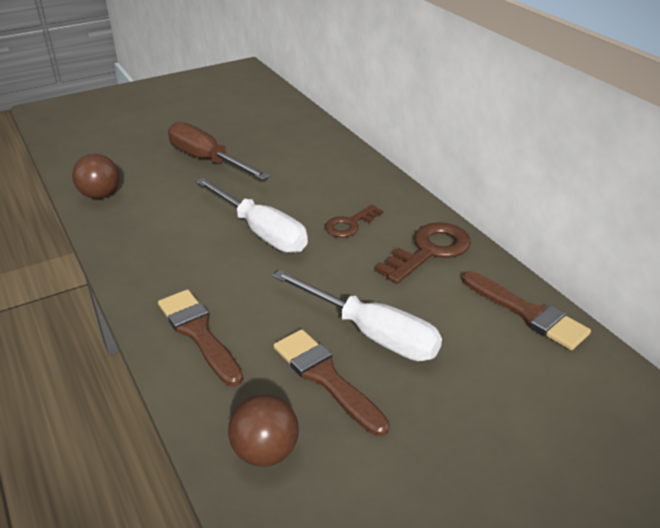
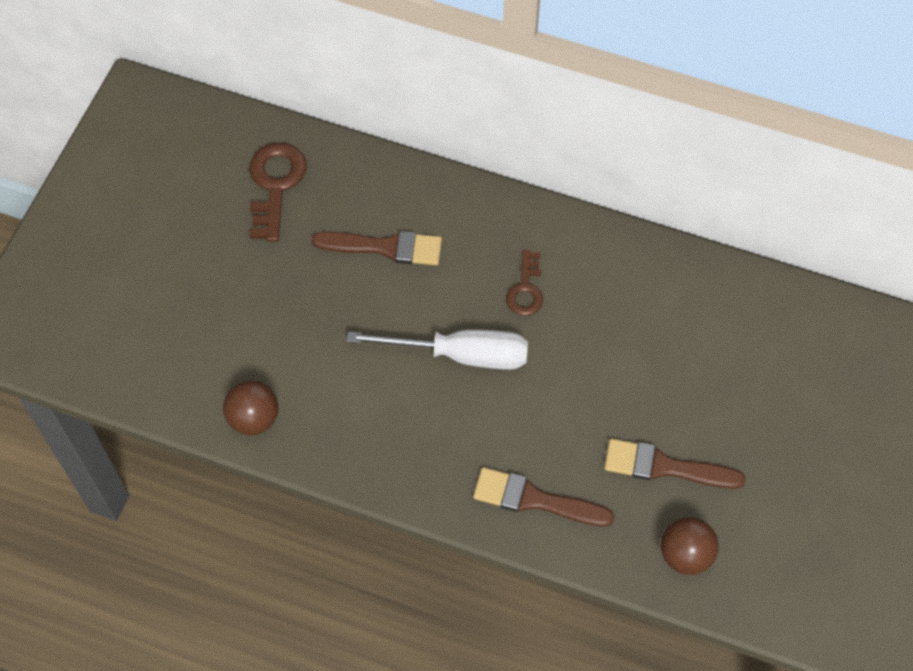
camera: 40 degrees left, 25 degrees up
(207, 160) = (296, 293): brown screwdriver -> none
(371, 333) = (656, 401): white screwdriver -> none
(429, 251) = (619, 276): brown key -> brown key (275, 185)
(527, 313) = (745, 295): brown brush -> brown brush (385, 247)

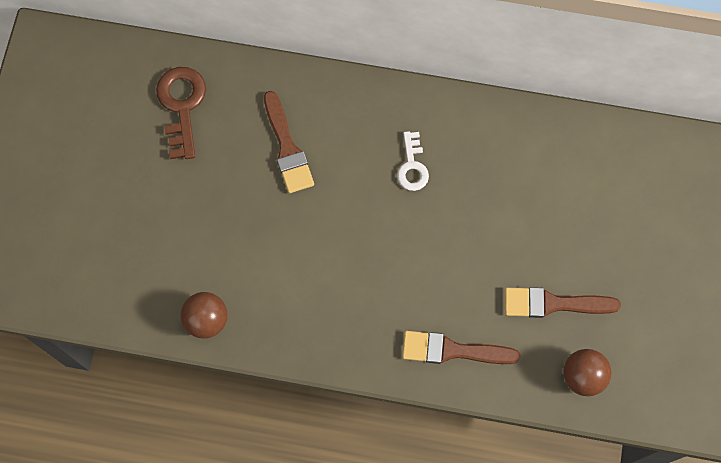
camera: 10 degrees left, 10 degrees up
(385, 247) = (287, 148): brown brush -> brown brush turned 75 degrees clockwise
(460, 354) = (368, 234): white screwdriver -> none
(526, 289) = (412, 166): brown key -> white key

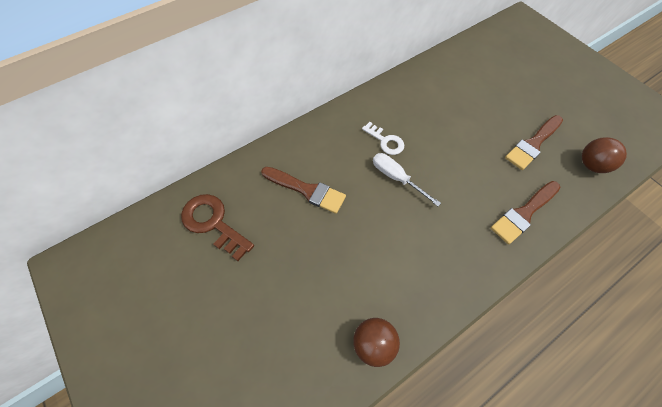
camera: 45 degrees left, 10 degrees down
(379, 211) = (396, 178): none -> white screwdriver

